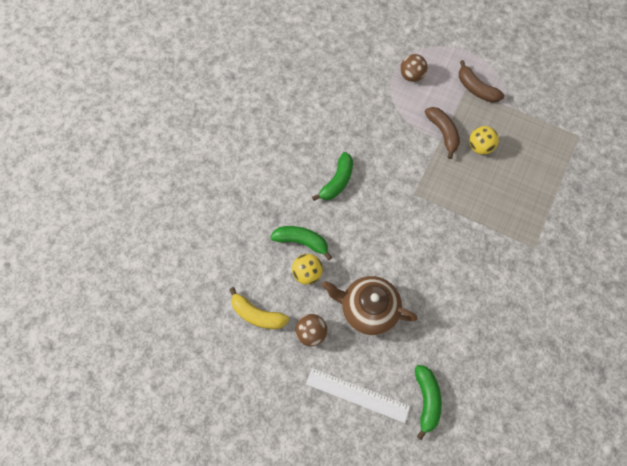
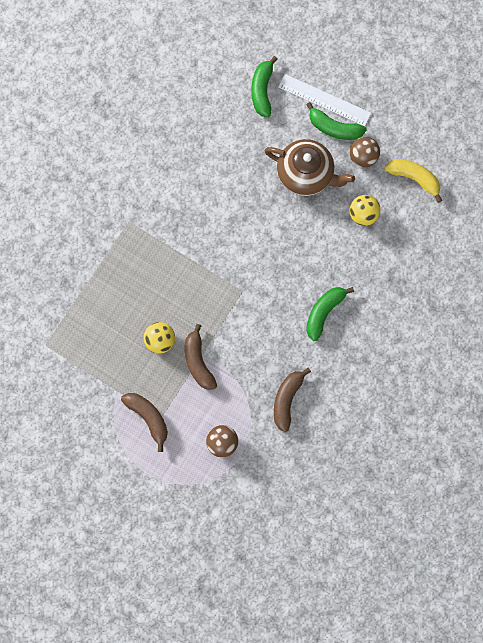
camera: 175 degrees left, 10 degrees up
(302, 242) = (366, 248): green banana -> green banana (334, 128)
(362, 110) = (287, 399): none -> brown banana

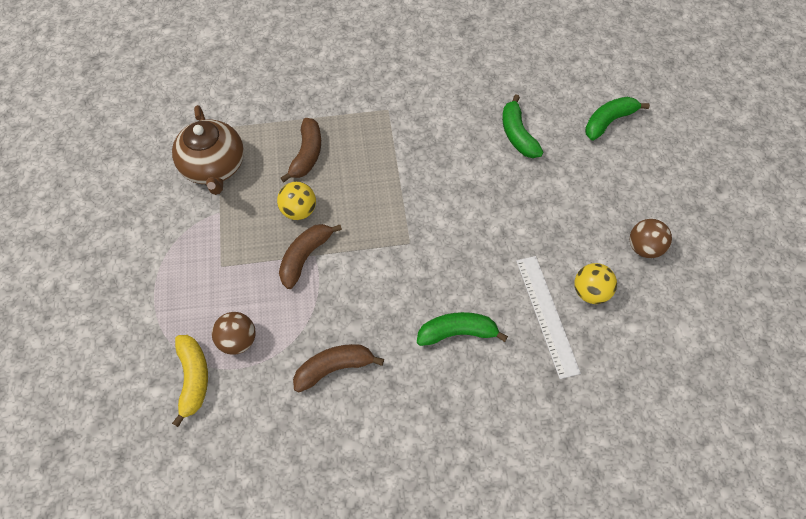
camera: 50 degrees right, 15 degrees down
(148, 418) = (213, 255): brown banana -> brown banana (307, 155)
(306, 174) = (574, 212): brown teapot -> brown teapot (214, 166)
(324, 100) = (657, 174): white ruler -> white ruler (546, 315)
(334, 128) = (642, 201): green banana -> green banana (517, 134)
(414, 178) = (676, 311): yellow banana -> yellow banana (193, 378)

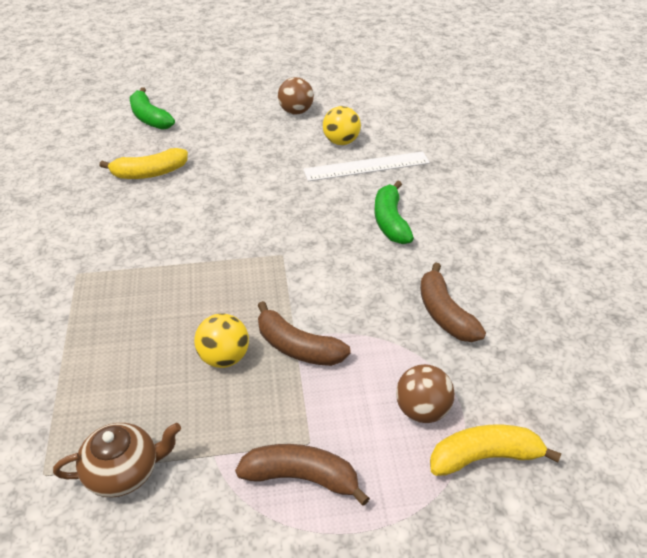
camera: 90 degrees left, 20 degrees down
(214, 166) = (124, 472): brown teapot -> brown teapot, size x0.66
(307, 155) = (130, 354): brown banana -> brown banana (302, 477)
(517, 134) = (149, 173): green banana -> yellow banana

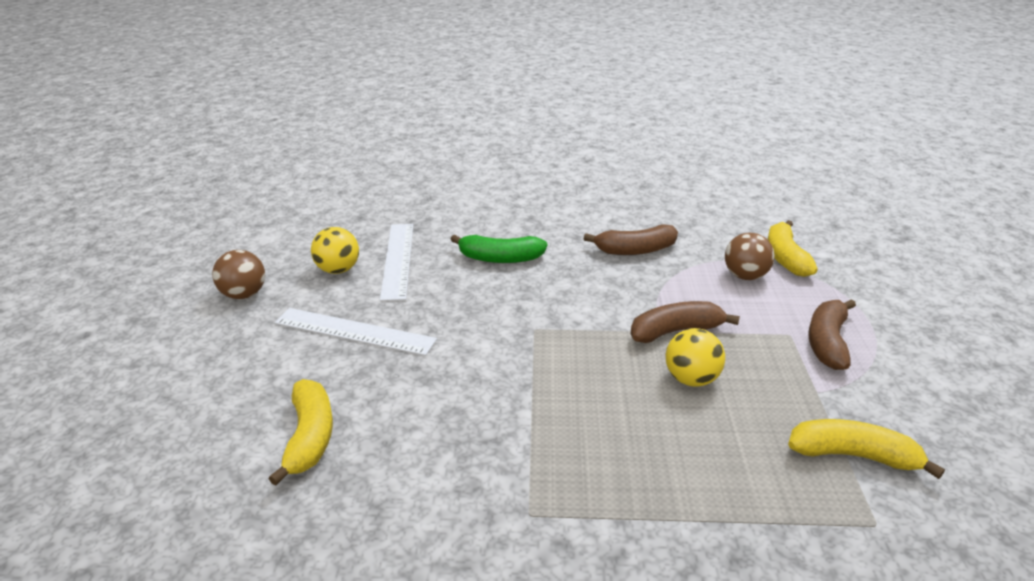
camera: 80 degrees left, 10 degrees down
(124, 472) = (853, 455): brown teapot -> yellow banana
(149, 118) = (140, 437): green banana -> none
(261, 166) = (354, 331): none -> white ruler
(297, 347) = (675, 331): brown banana -> brown banana turned 150 degrees counterclockwise

